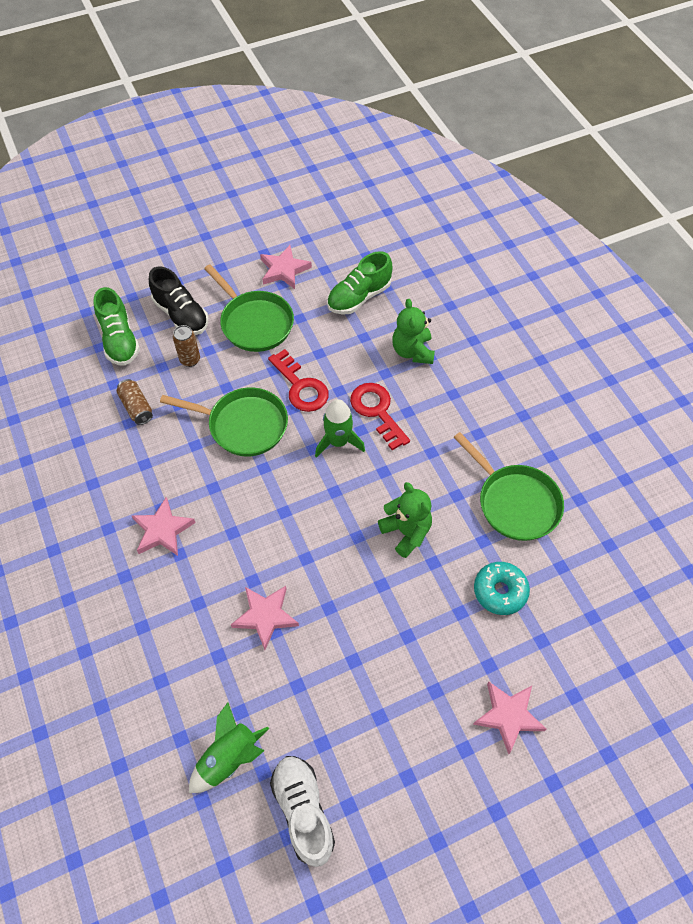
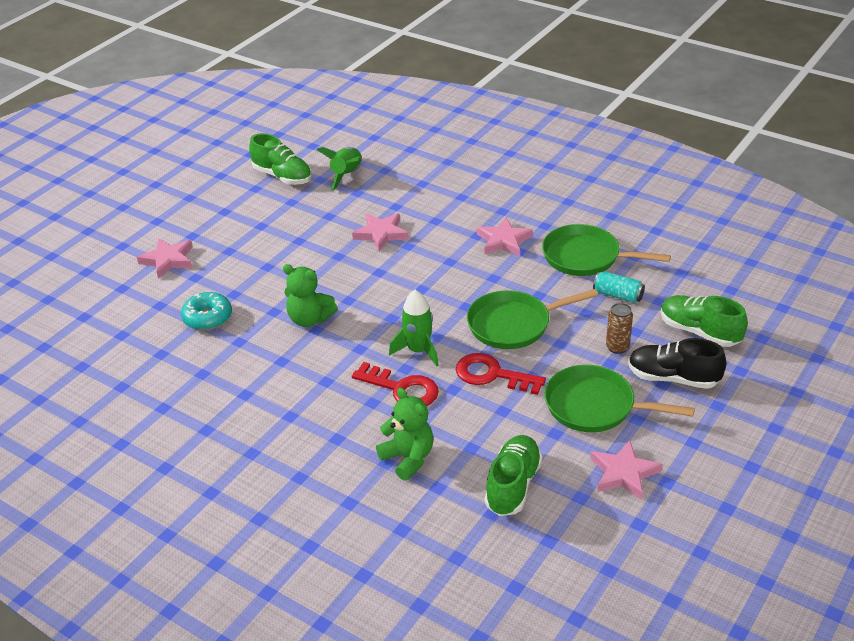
camera: 150 degrees right, 20 degrees down
(136, 407) = (618, 295): brown can -> turquoise can
(303, 811) = (282, 176): white shoe -> green shoe
(515, 502) = (224, 379): green pan -> green pan (586, 257)

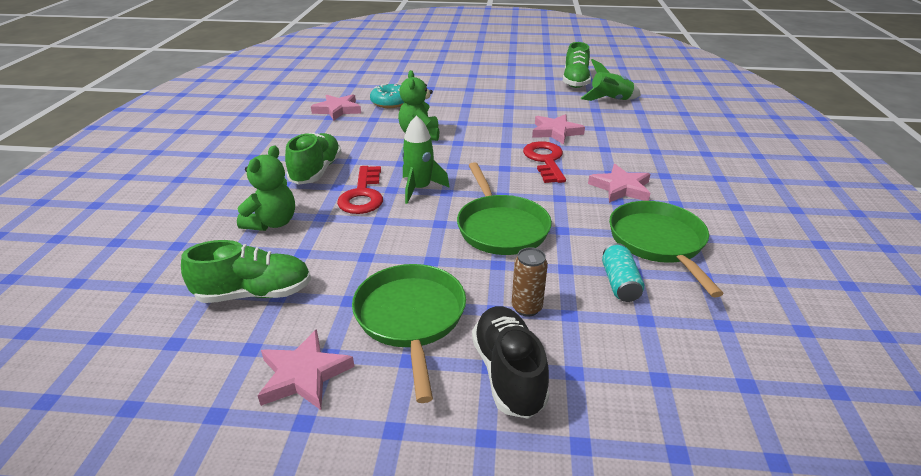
camera: 60 degrees right, 5 degrees down
(168, 260) = (439, 76): pink star -> pink star (337, 110)
(492, 375) = (415, 236): red key -> red key (545, 160)
(513, 324) = (501, 227): green pan -> green pan turned 150 degrees counterclockwise
(699, 332) = (623, 375): green shoe -> green shoe (316, 171)

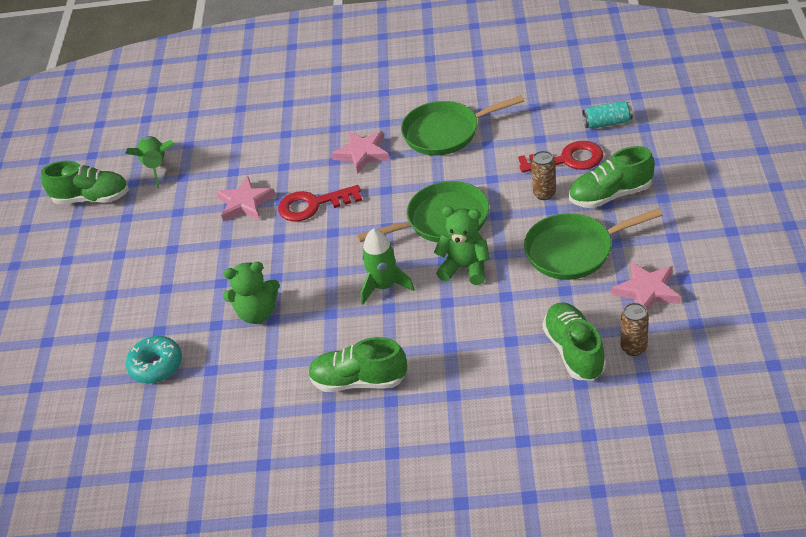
camera: 90 degrees left, 10 degrees up
(222, 342) = (633, 348): none -> brown can
(272, 223) = (468, 380): green teddy bear -> green teddy bear (465, 268)
(337, 110) = (181, 416): pink star -> none
(363, 195) = (403, 326): red key -> red key (567, 159)
(508, 373) = (610, 195): black shoe -> green shoe
(619, 283) = (503, 151): turquoise can -> turquoise can (607, 123)

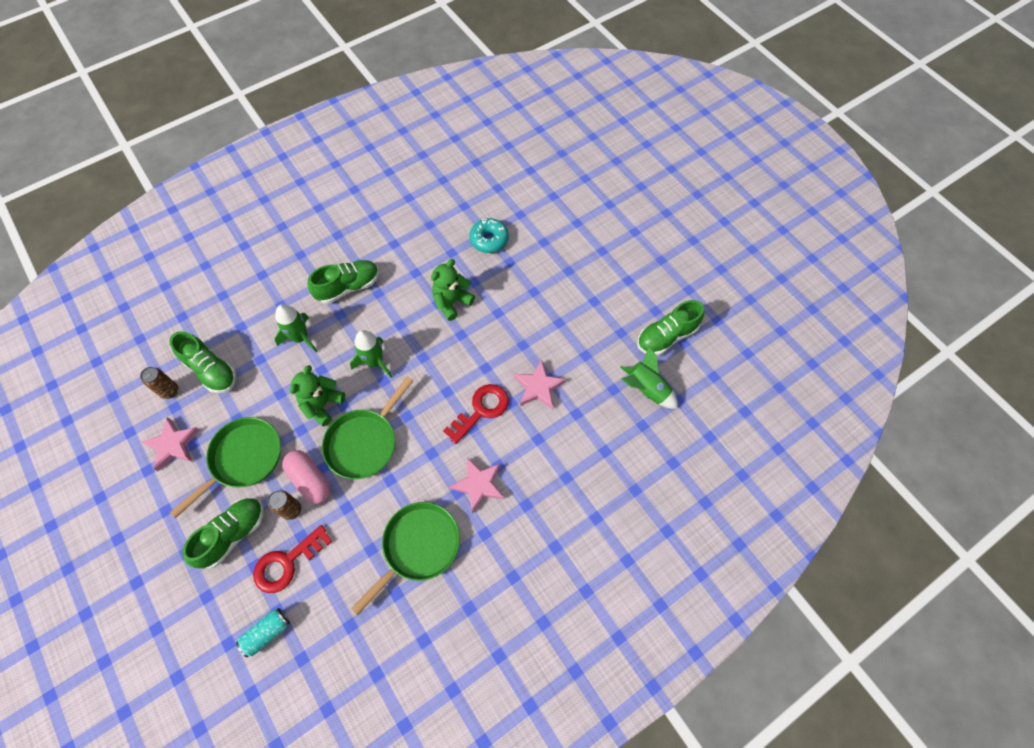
camera: 140 degrees right, 20 degrees up
(450, 345) = (300, 338): none -> green rocket
(465, 268) = (322, 404): green teddy bear -> green teddy bear turned 135 degrees clockwise
(514, 210) = (310, 480): none -> pink capsule

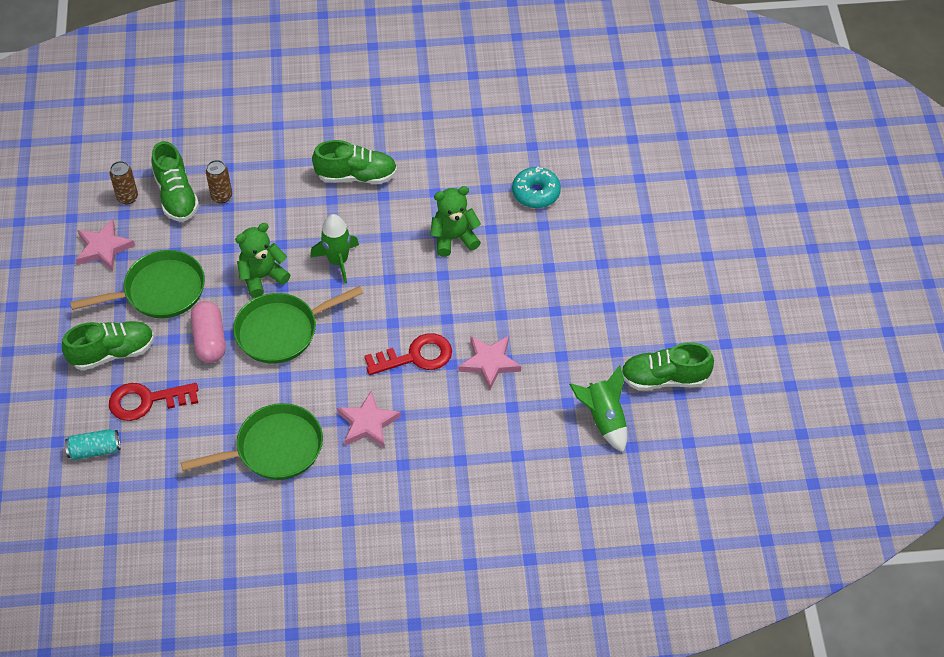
camera: 30 degrees right, 10 degrees down
(292, 510) = (177, 358): brown can -> brown can (222, 196)
(300, 338) = (279, 204): green rocket -> none

